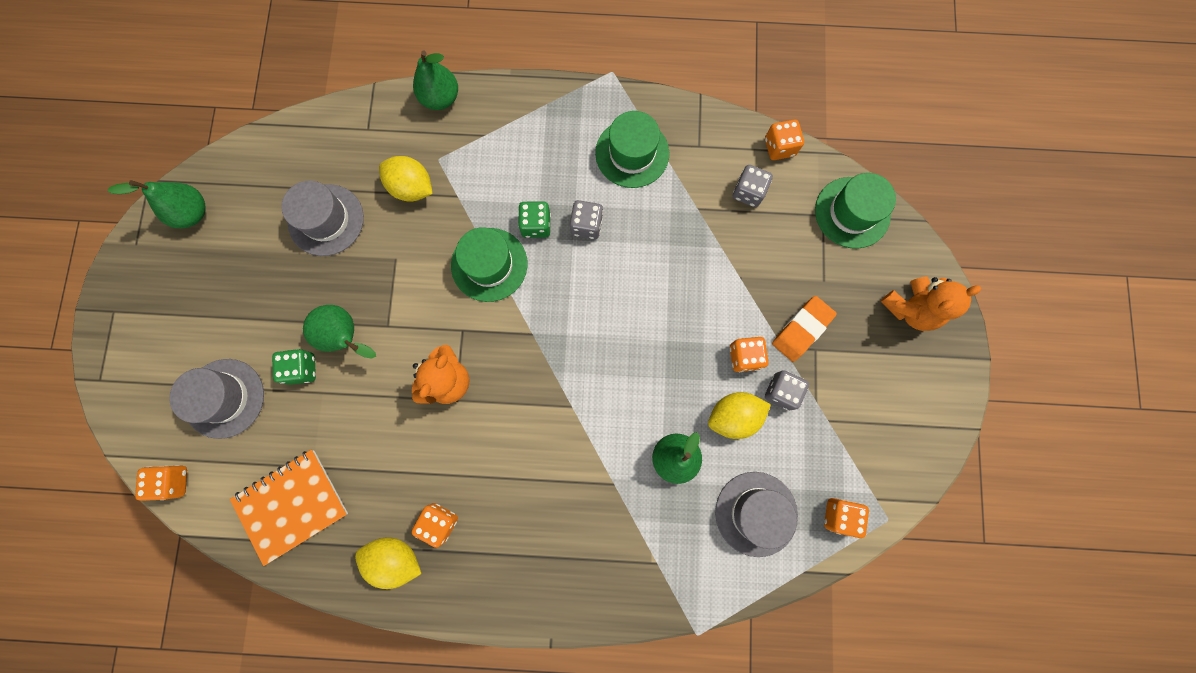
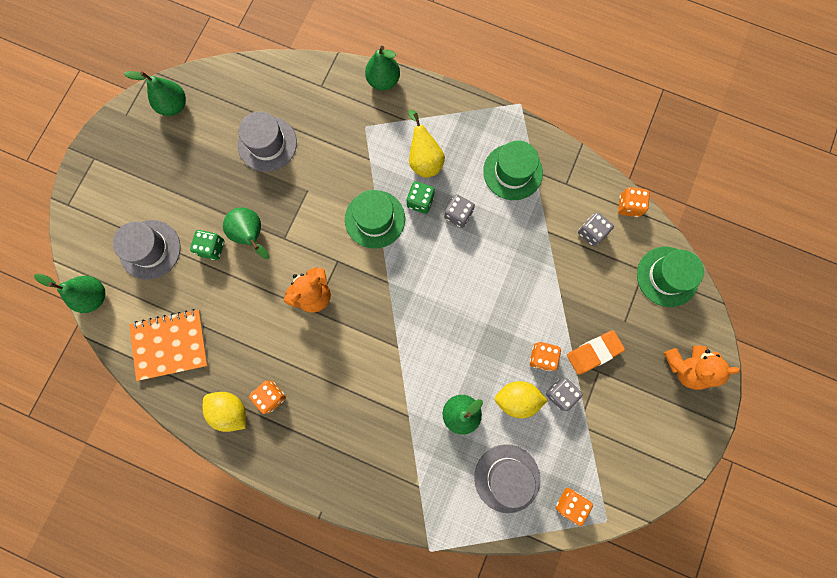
camera: 20 degrees right, 0 degrees up
(173, 481) = (94, 296): orange dice -> green pear
(412, 188) = (338, 141): yellow lemon -> none
(523, 175) = (424, 160): none -> yellow pear

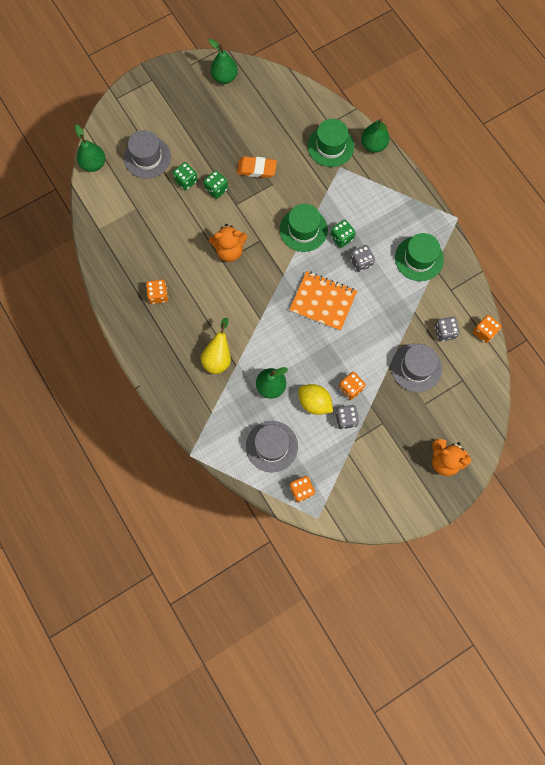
camera: 35 degrees right, 5 degrees down
(170, 345) = (119, 223): orange notebook -> orange notebook (323, 301)
(230, 410) = (127, 287): yellow lemon -> none
(251, 235) = (216, 189): green pear -> green dice
(267, 144) = (267, 138): grey hat -> grey hat (416, 367)
(424, 160) = (364, 213): yellow pear -> yellow pear (218, 357)
(594, 352) = (388, 409): orange eraser -> orange eraser (256, 169)
(667, 276) = (476, 394): green hat -> green hat (330, 146)

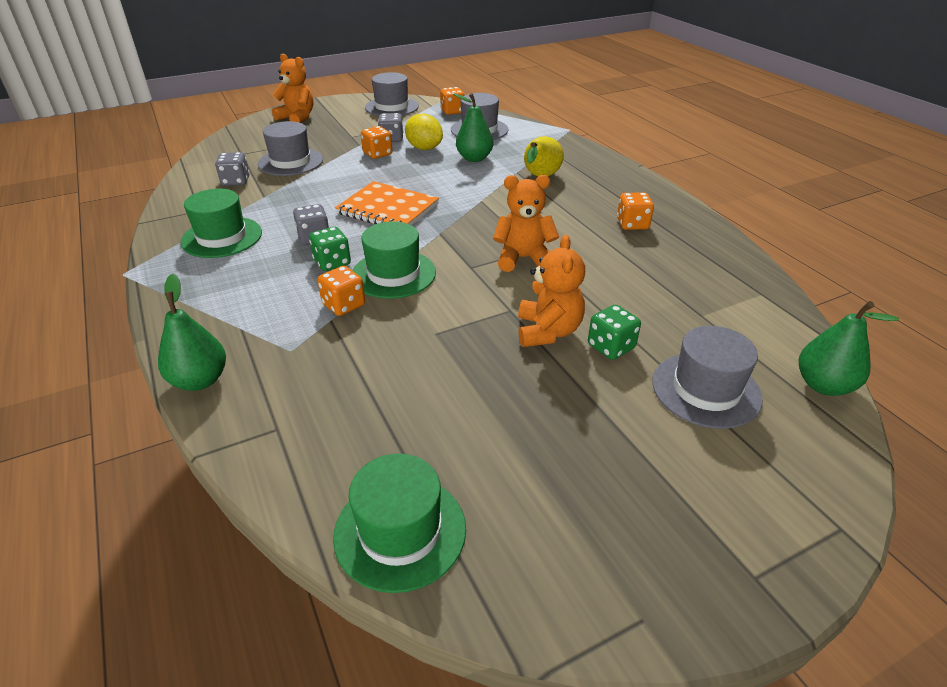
camera: 175 degrees left, 35 degrees down
(216, 189) = (548, 331): green dice -> orange teddy bear
(224, 77) = (531, 566): green pear -> none
(256, 169) = (464, 356): orange eraser -> none
(330, 146) = (294, 384): green hat -> green hat (400, 531)
(363, 497) = (391, 107): none -> grey hat
(484, 332) = (184, 179): orange dice -> orange dice (344, 305)

